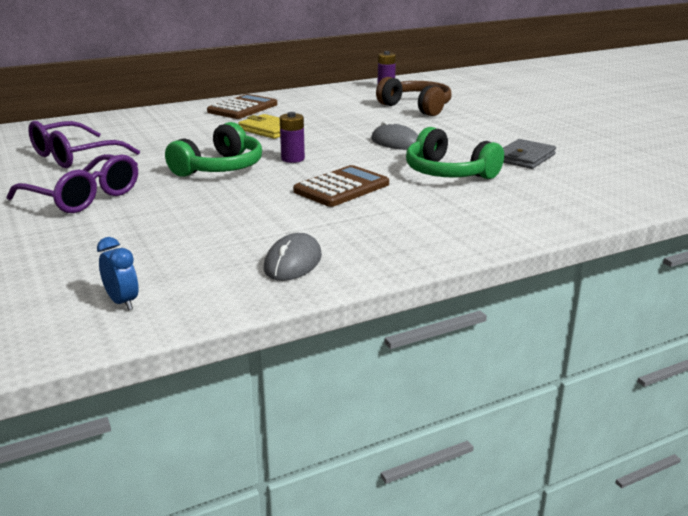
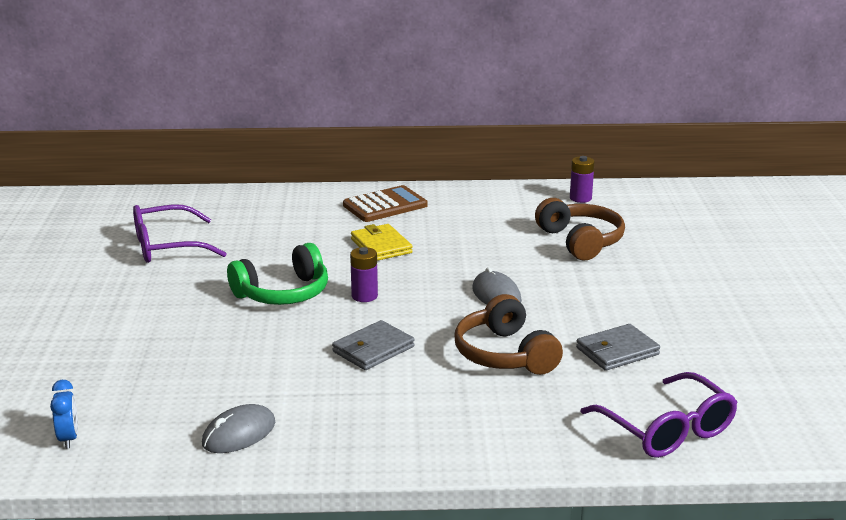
camera: 25 degrees right, 0 degrees up
(84, 197) = (133, 305): purple glasses -> purple glasses (667, 430)
(341, 188) = (373, 349): brown calculator -> grey wallet
(448, 173) = (504, 354): green headphones -> brown headphones

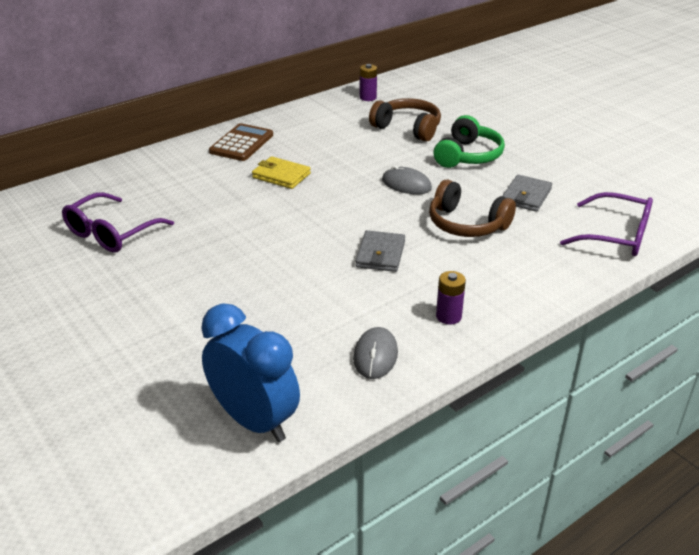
camera: 35 degrees left, 10 degrees up
(68, 438) = (254, 421): blue clock -> blue clock, size x2.33
(283, 293) = (259, 237): green headphones -> green headphones (468, 156)
(364, 296) = (321, 217): purple battery -> purple battery (448, 316)

